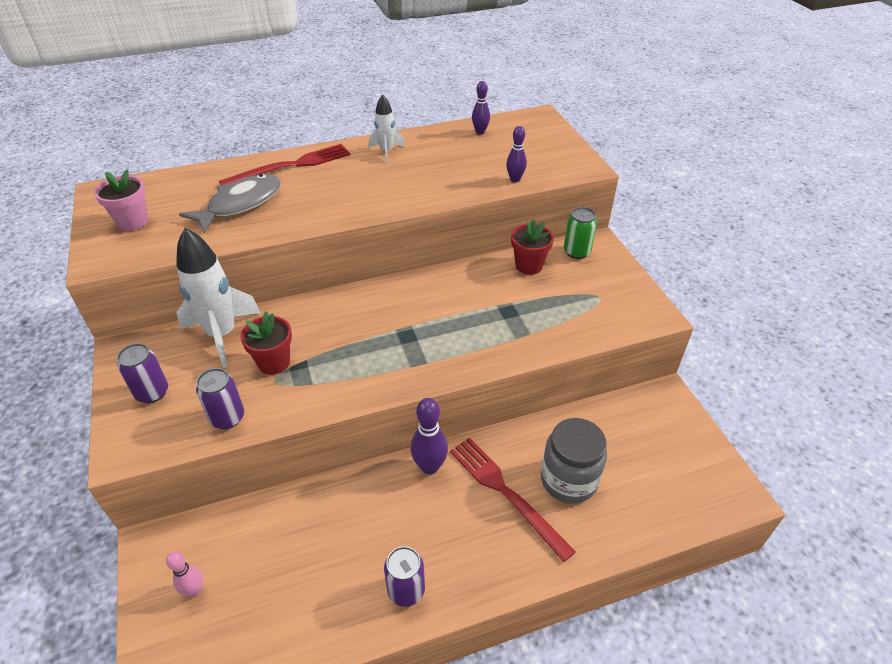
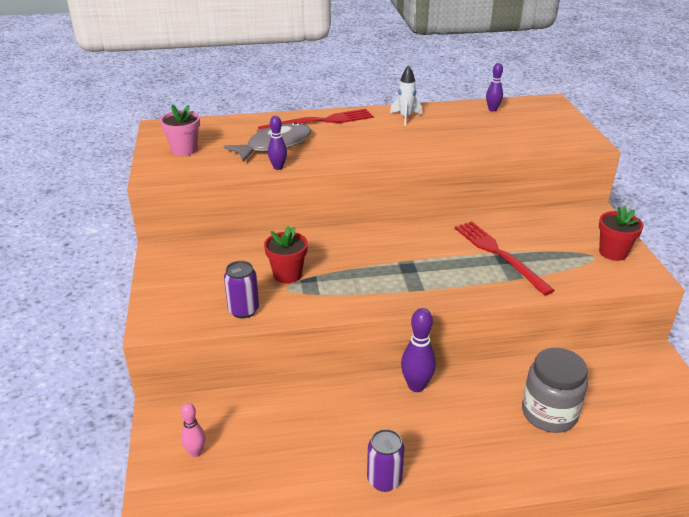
camera: 10 degrees right, 10 degrees down
(152, 392) = (182, 285): purple can -> none
(222, 334) = (245, 249): white rocket -> none
(506, 493) = (486, 416): red fork -> red fork (499, 254)
(515, 179) = (521, 147): purple bowling pin -> purple bowling pin (278, 167)
(529, 265) = (527, 225): red flower pot -> red flower pot (613, 252)
(576, 252) = (575, 219): green can -> none

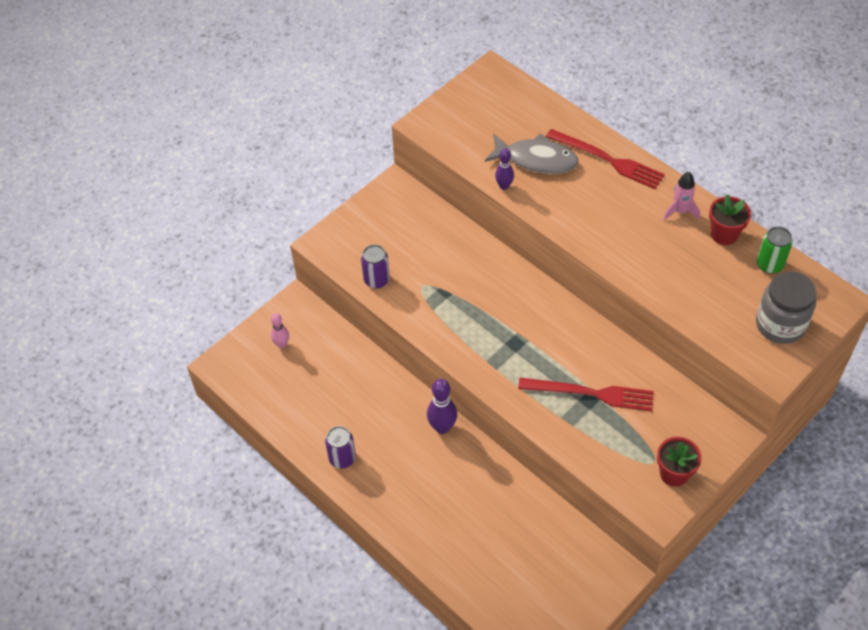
camera: 55 degrees right, 20 degrees up
(184, 150) = (472, 112): pink flower pot -> none
(287, 274) = (437, 276): red flower pot -> red flower pot (724, 234)
(405, 117) = (680, 211): white rocket -> pink rocket
(492, 109) = (769, 264): purple bowling pin -> green can
(499, 254) = (591, 393): red fork -> red fork turned 75 degrees clockwise
(549, 413) = (485, 525): grey jar -> grey jar (780, 324)

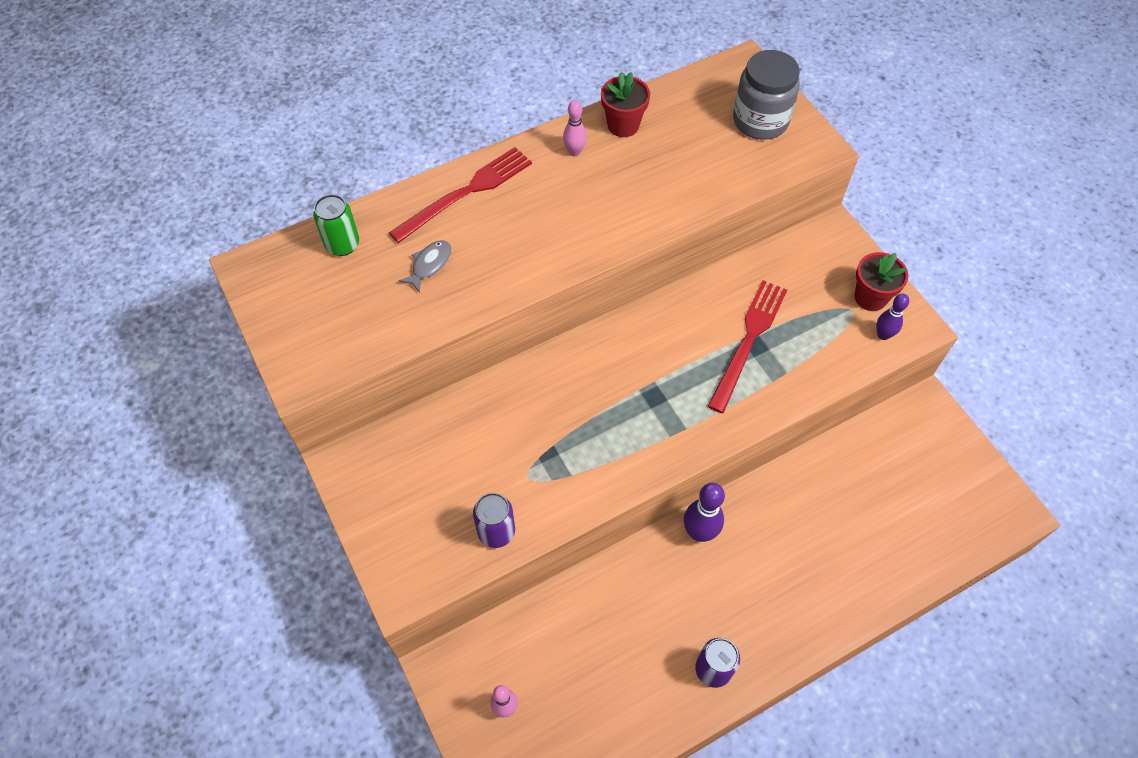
camera: 75 degrees left, 5 degrees up
(504, 186) = (457, 312): purple bowling pin -> purple bowling pin (883, 335)
(536, 159) = (429, 264): grey fish -> grey fish, size x0.52
(680, 211) = (574, 152): pink rocket -> pink bowling pin
(769, 264) = (679, 102): green can -> green can (342, 244)

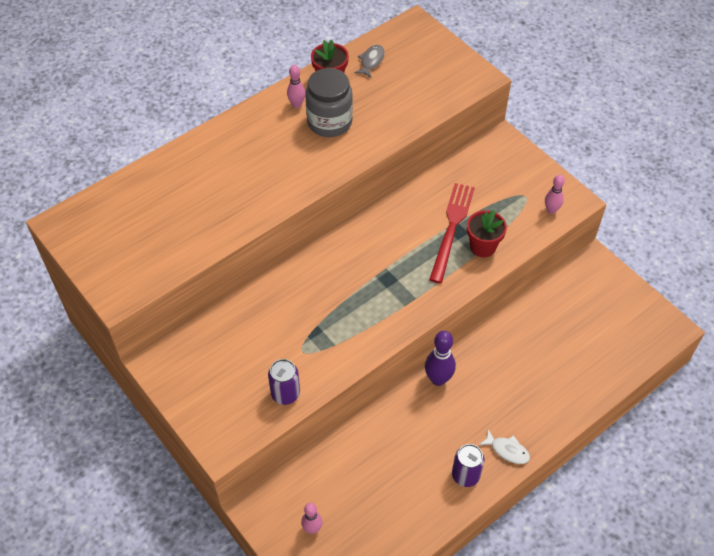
camera: 10 degrees left, 5 degrees down
(342, 244) = (130, 196): green can -> none
(429, 264) = (201, 202): grey fish -> grey fish (371, 61)
(466, 193) = (219, 145): red fork -> none
(760, 121) = (433, 64): grey jar -> grey jar (329, 122)
(773, 645) = (507, 450): none -> white fish
(870, 297) = (537, 184): red flower pot -> red flower pot (483, 247)
(883, 335) = (551, 210): purple bowling pin -> pink bowling pin

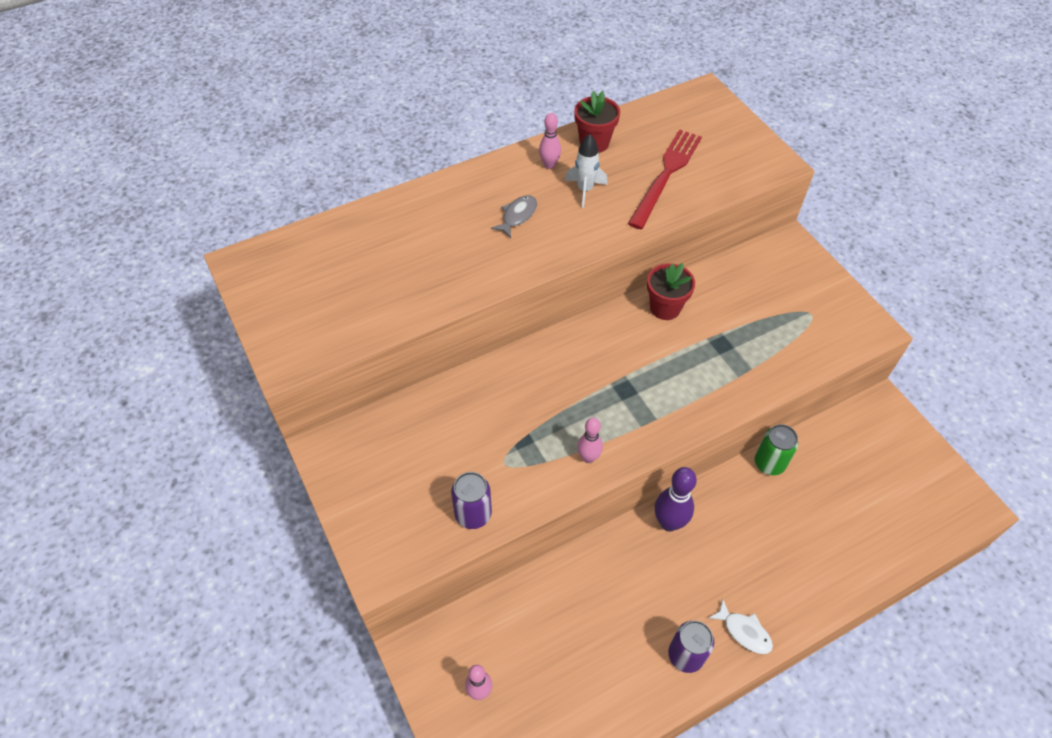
camera: 10 degrees right, 0 degrees up
(329, 122) = (585, 190): grey jar -> white rocket
(371, 61) = (646, 128): grey fish -> grey fish (517, 216)
(451, 228) = (714, 339): red fork -> red fork (666, 175)
(483, 247) = (750, 368): red flower pot -> red flower pot (665, 308)
(510, 320) = (769, 463): none -> green can
(551, 210) = (841, 335): pink bowling pin -> pink bowling pin (588, 457)

